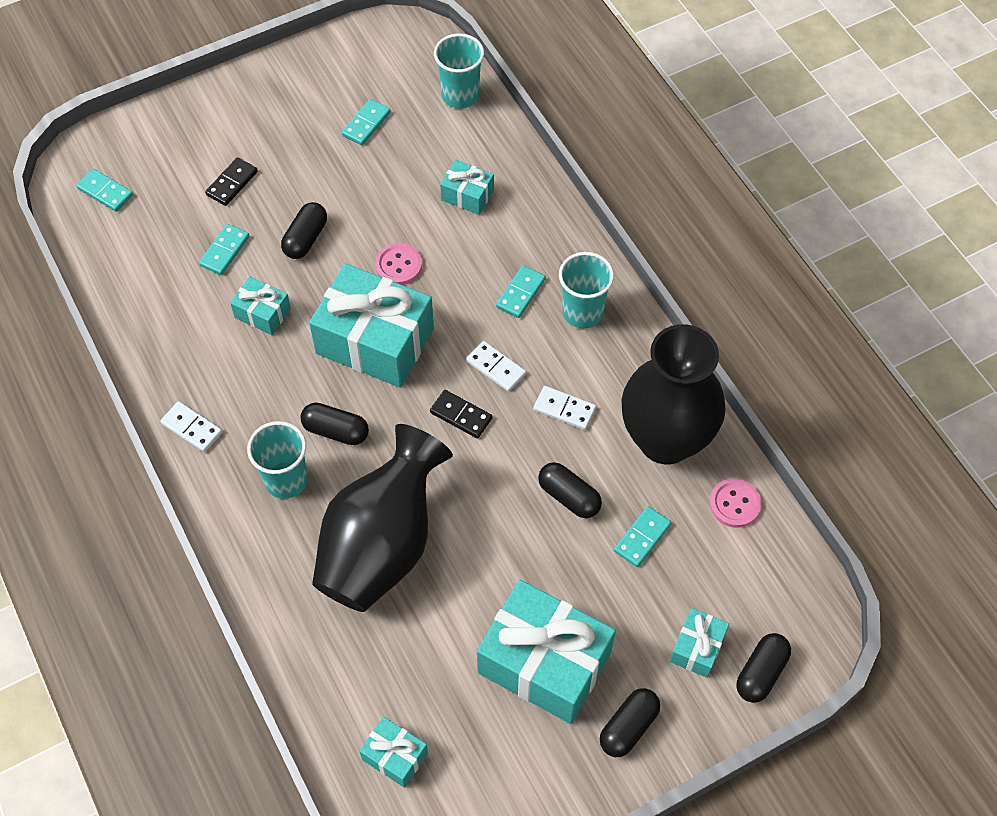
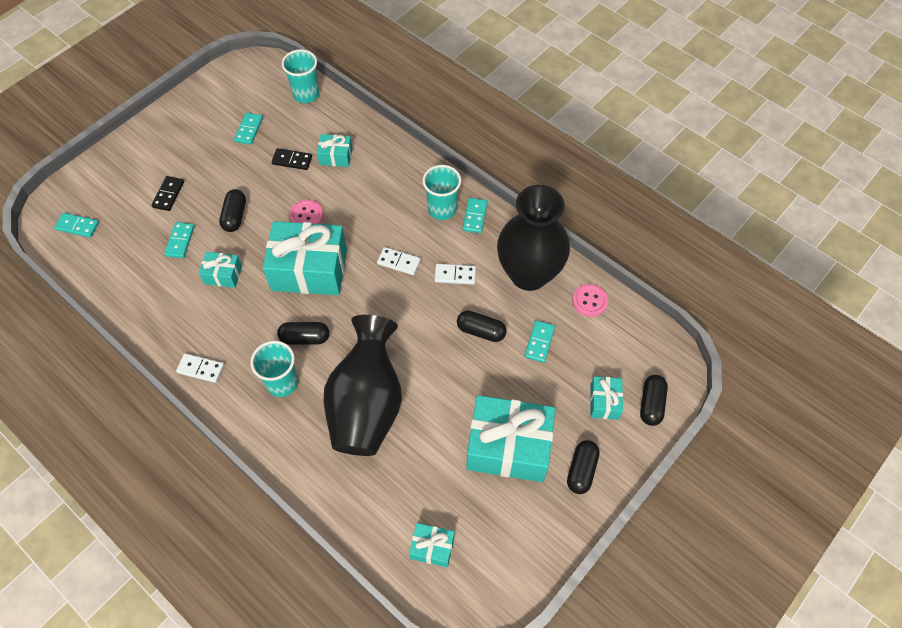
camera: 20 degrees left, 0 degrees up
(461, 415) = (387, 301): black domino -> black domino (292, 160)
(521, 293) = (396, 209): turquoise domino -> turquoise domino (475, 216)

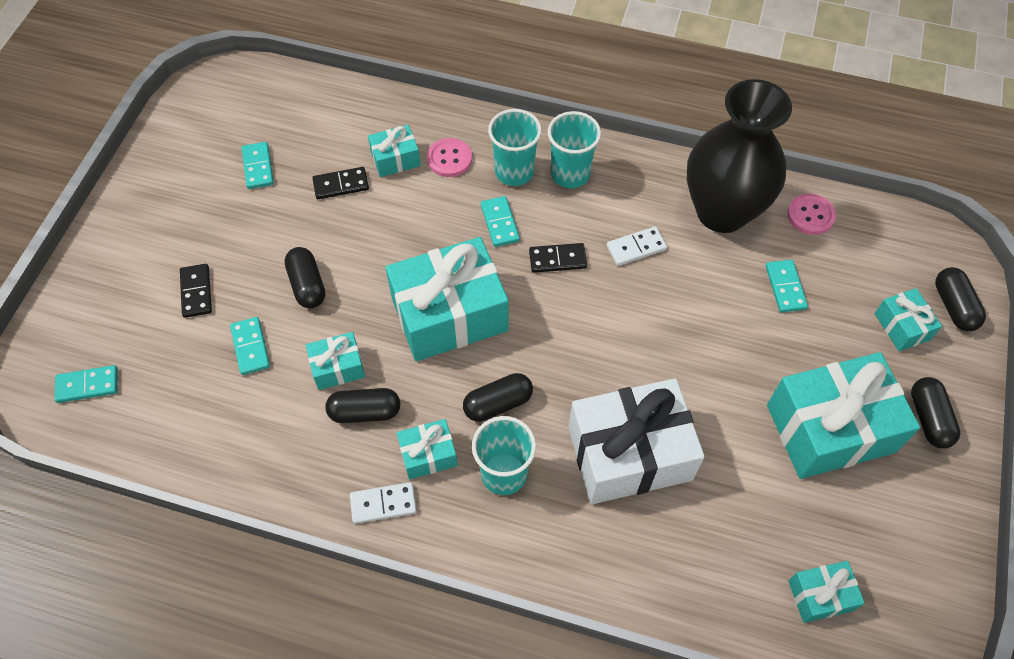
camera: 25 degrees left, 0 degrees up
(244, 351) = (428, 454): none -> turquoise gift
(306, 94) = (308, 95): turquoise cup -> turquoise cup (514, 172)
(306, 215) = (403, 247): pink button -> pink button (449, 159)
(367, 404) = (629, 453): black vase -> white gift
(398, 262) = (557, 259): white domino -> black domino
(475, 216) = (615, 168): turquoise domino -> turquoise domino (500, 223)
(481, 331) = (709, 303): black capsule -> black capsule (365, 412)

